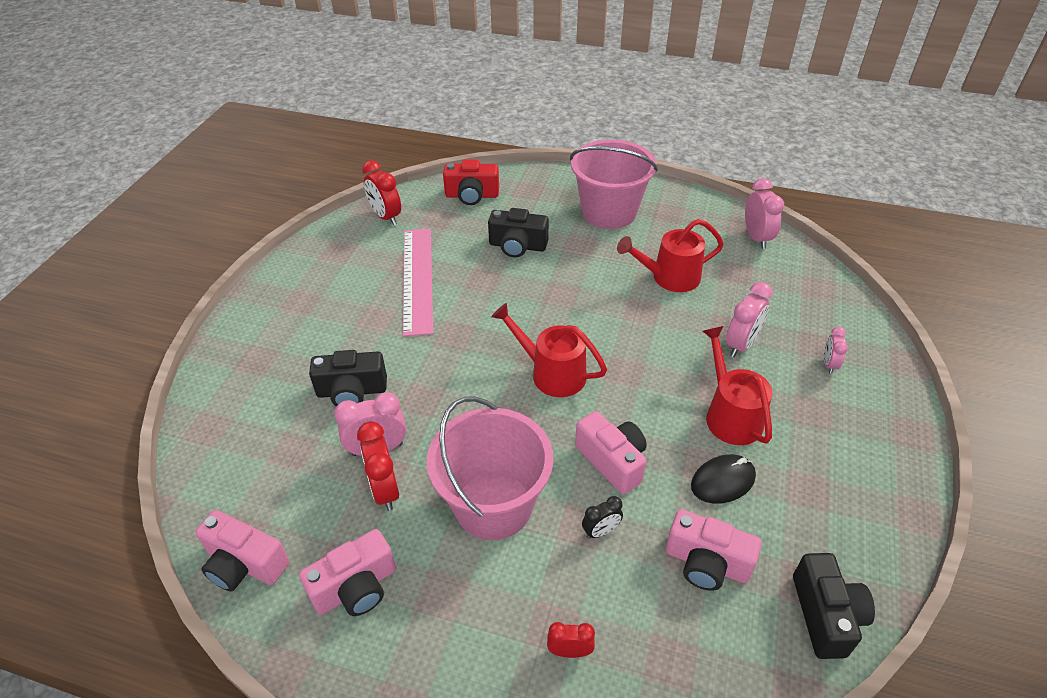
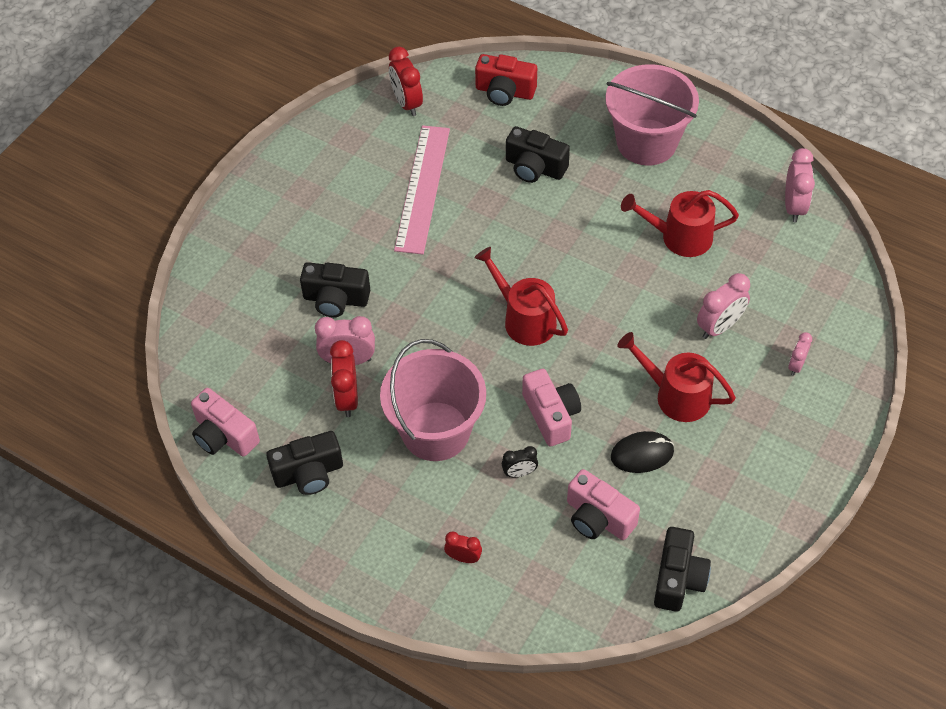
camera: 15 degrees right, 10 degrees up
(356, 588) = (308, 473): pink camera -> black camera
(730, 415) = (676, 395): red watering can -> red watering can turned 60 degrees counterclockwise

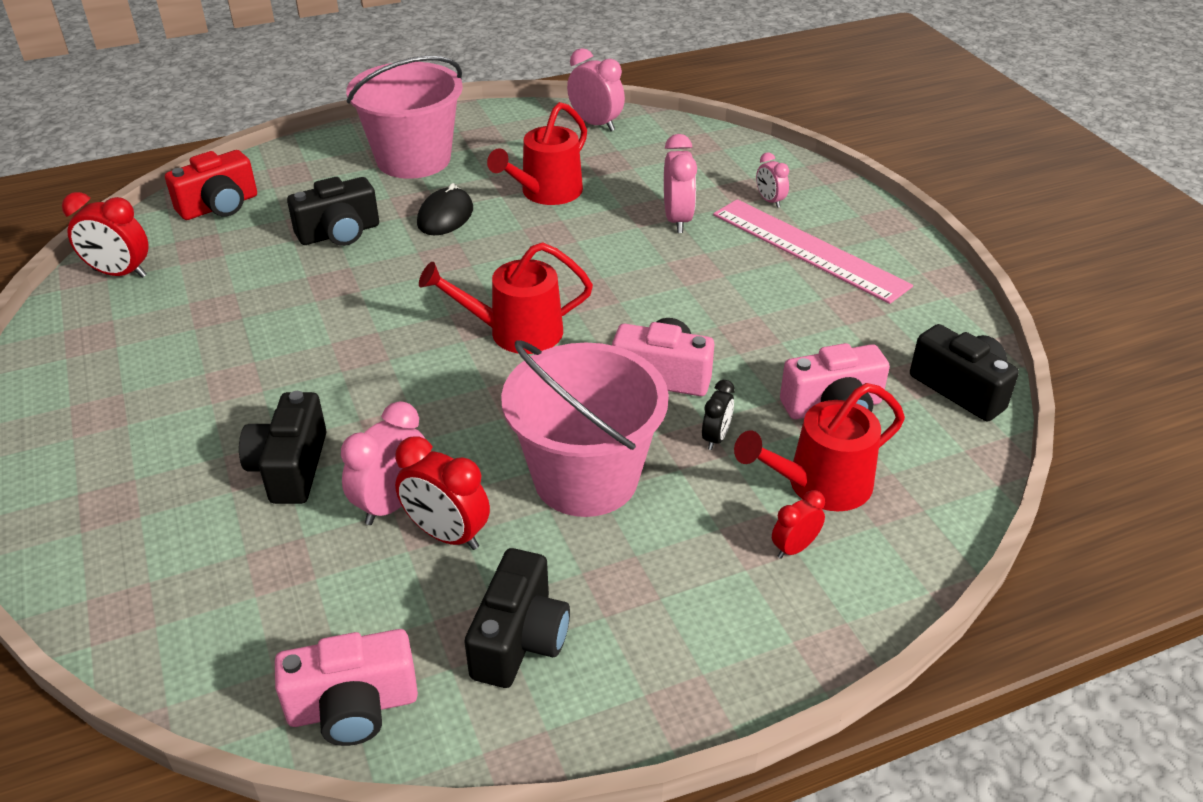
camera: 55 degrees left, 15 degrees down
(336, 299) = (290, 467): black camera -> black camera turned 135 degrees clockwise
(422, 188) = (245, 318): pink ruler -> pink ruler (808, 249)
(642, 454) = (779, 337): black mouse -> black mouse (445, 216)
(676, 395) = (729, 282): red watering can -> red watering can (820, 485)

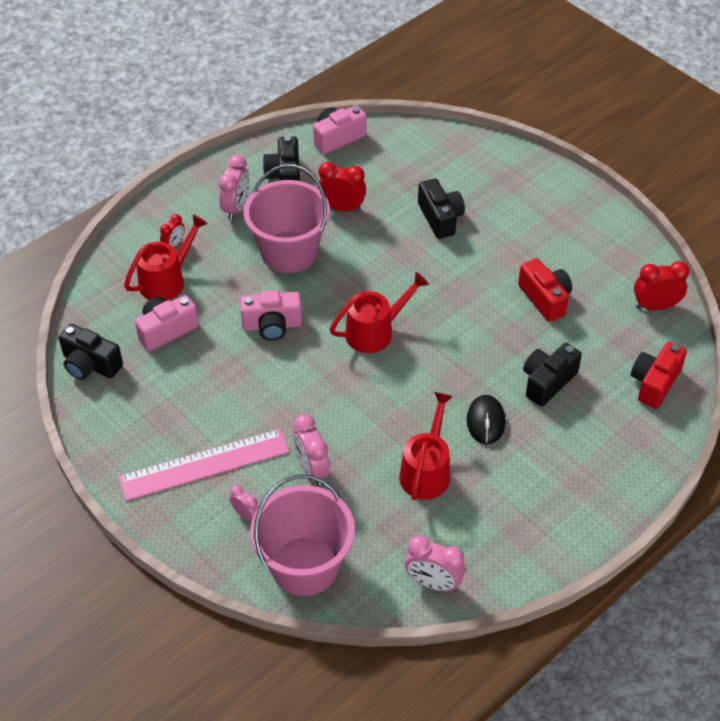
camera: 160 degrees right, 10 degrees up
(248, 315) = (545, 298): none -> red camera
(392, 503) = (377, 215): pink clock -> pink clock (236, 208)
(413, 159) = (556, 481): pink bucket -> pink bucket (305, 566)
(716, 438) = (228, 293): black clock -> none
(808, 249) = (204, 464): pink ruler -> pink ruler turned 45 degrees counterclockwise

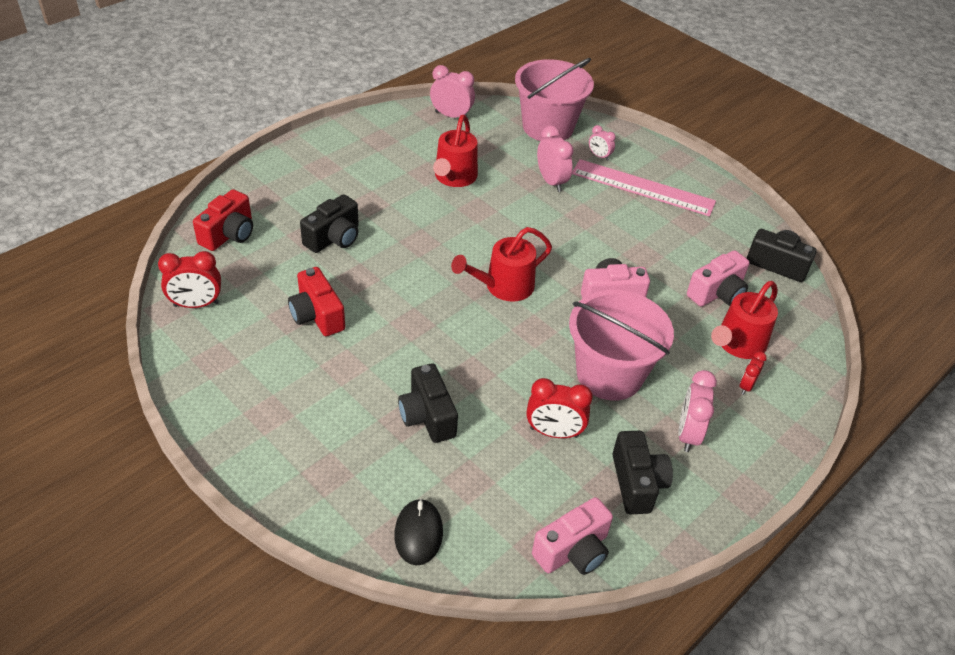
camera: 175 degrees right, 5 degrees down
(204, 464) = (642, 187): pink ruler -> pink ruler turned 45 degrees clockwise
(485, 421) = (398, 209): black mouse -> black mouse (418, 533)

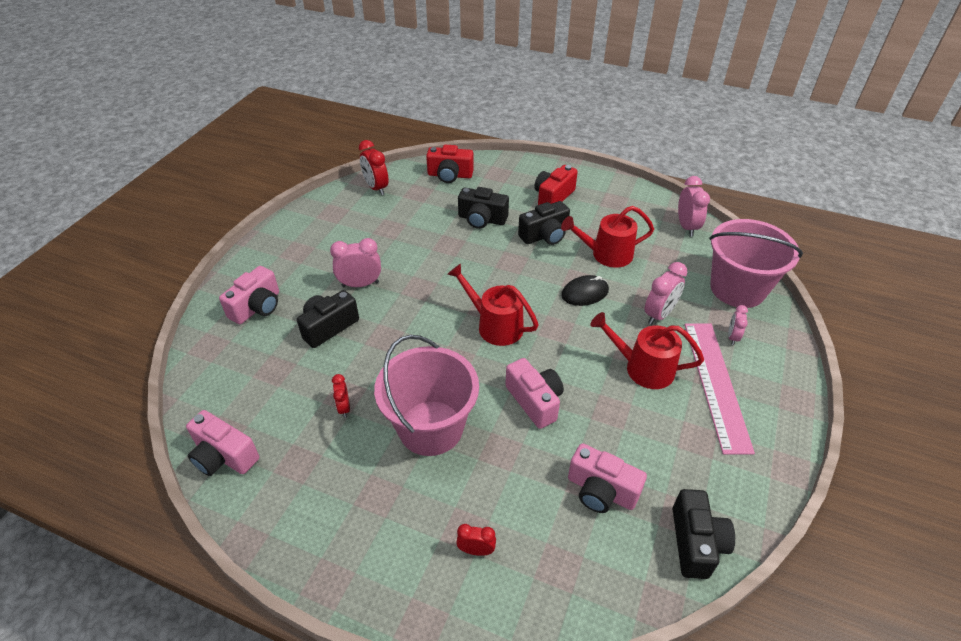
camera: 70 degrees right, 0 degrees up
(317, 315) = (398, 239): red camera -> red camera (553, 197)
(350, 476) = (257, 307): none -> pink camera
(418, 533) = (217, 358): black mouse -> black mouse (585, 293)
(554, 432) = (344, 407): red clock -> red clock, size x0.59
(637, 483) = (310, 483): black camera -> black camera (545, 235)
(688, 434) = (385, 510): pink clock -> pink clock (360, 284)
(738, 344) = (534, 528): red watering can -> red watering can (643, 368)

